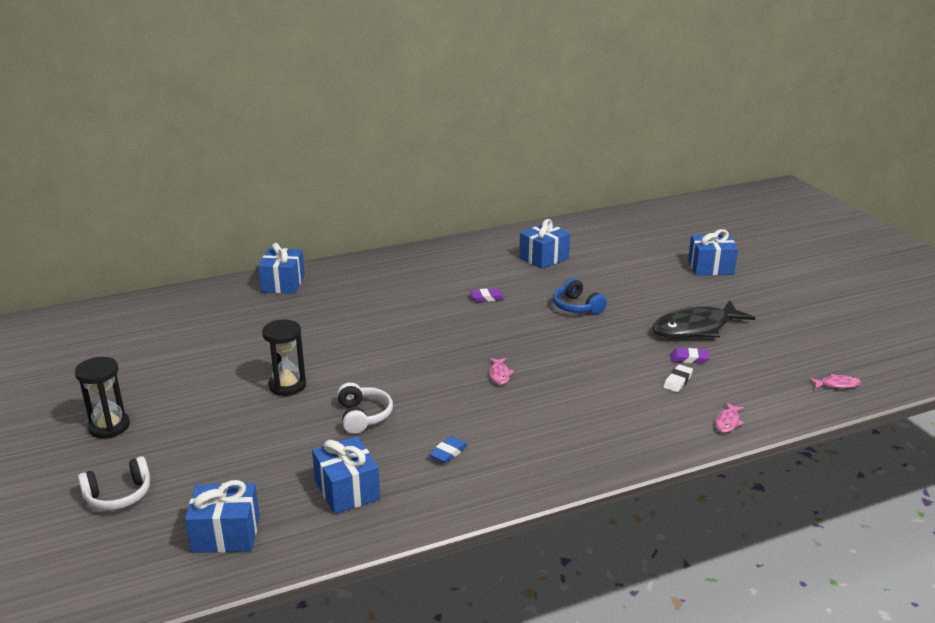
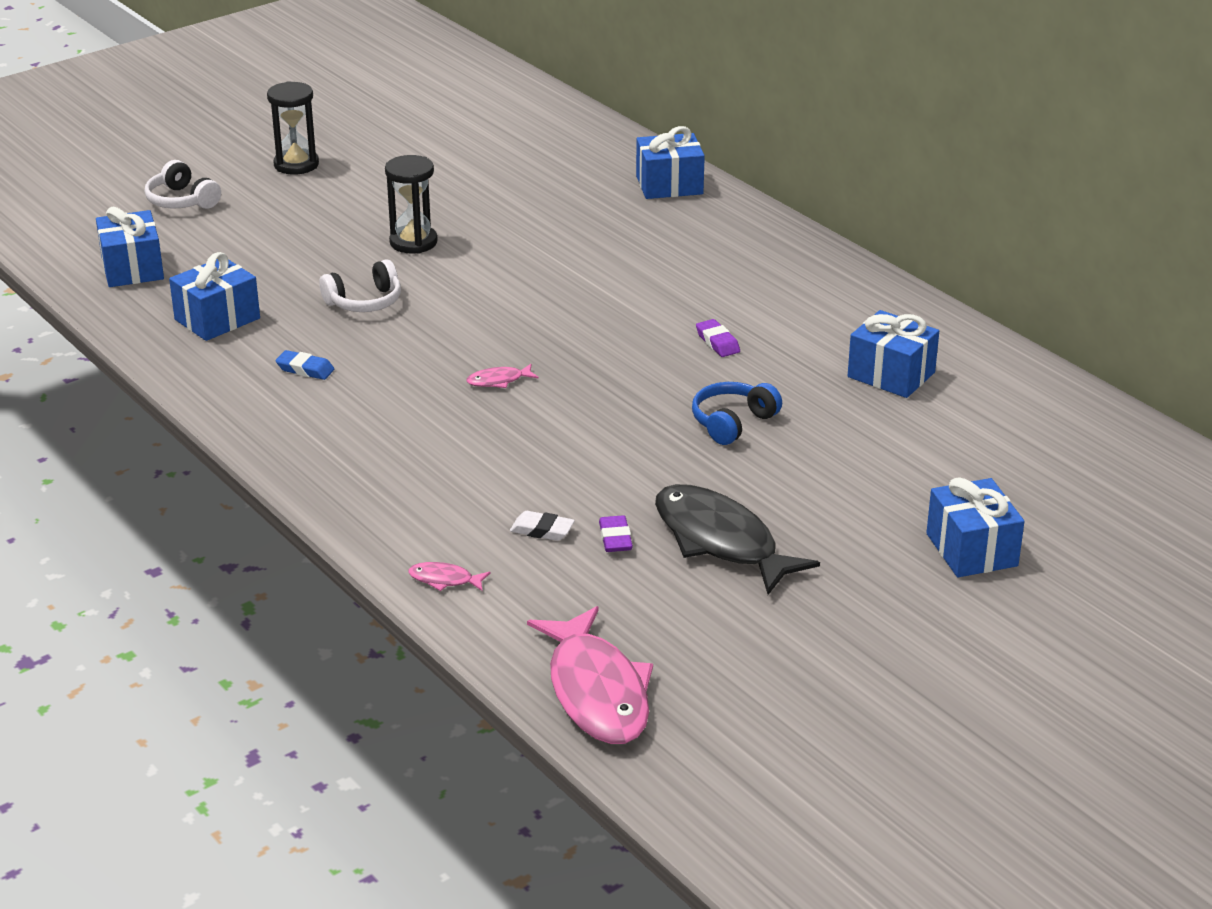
camera: 75 degrees right, 5 degrees up
(837, 384) = (597, 691): pink fish -> pink fish, size x2.41

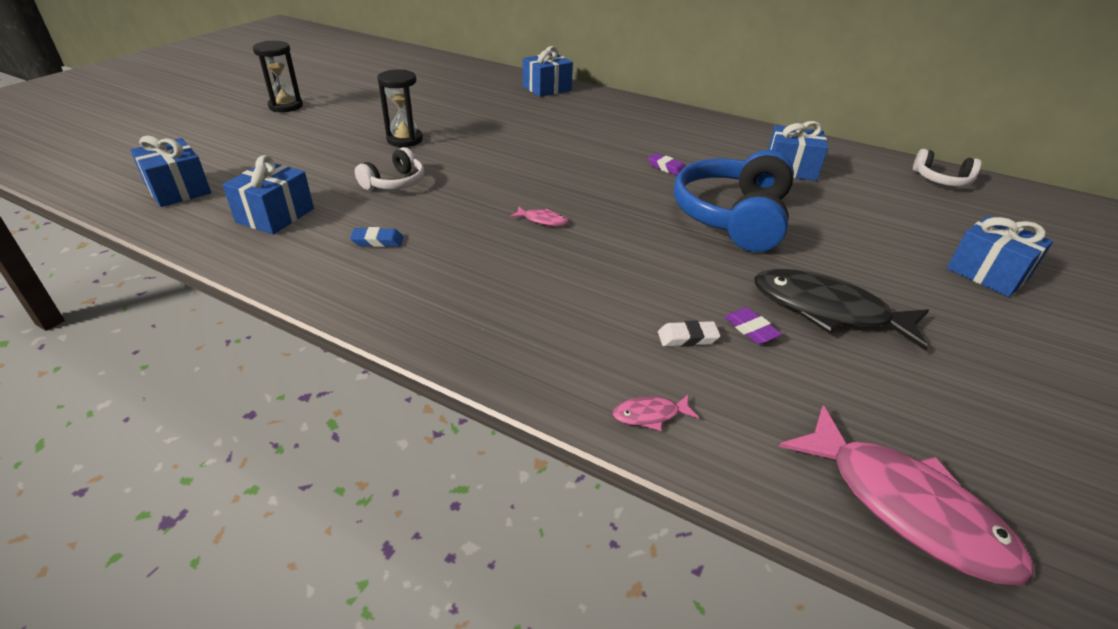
camera: 25 degrees left, 5 degrees up
(182, 201) = (204, 138): white headphones -> white headphones (941, 180)
(499, 381) = (542, 220): pink fish -> pink fish turned 120 degrees counterclockwise
(733, 422) = (733, 217): blue headphones -> blue headphones, size x1.97

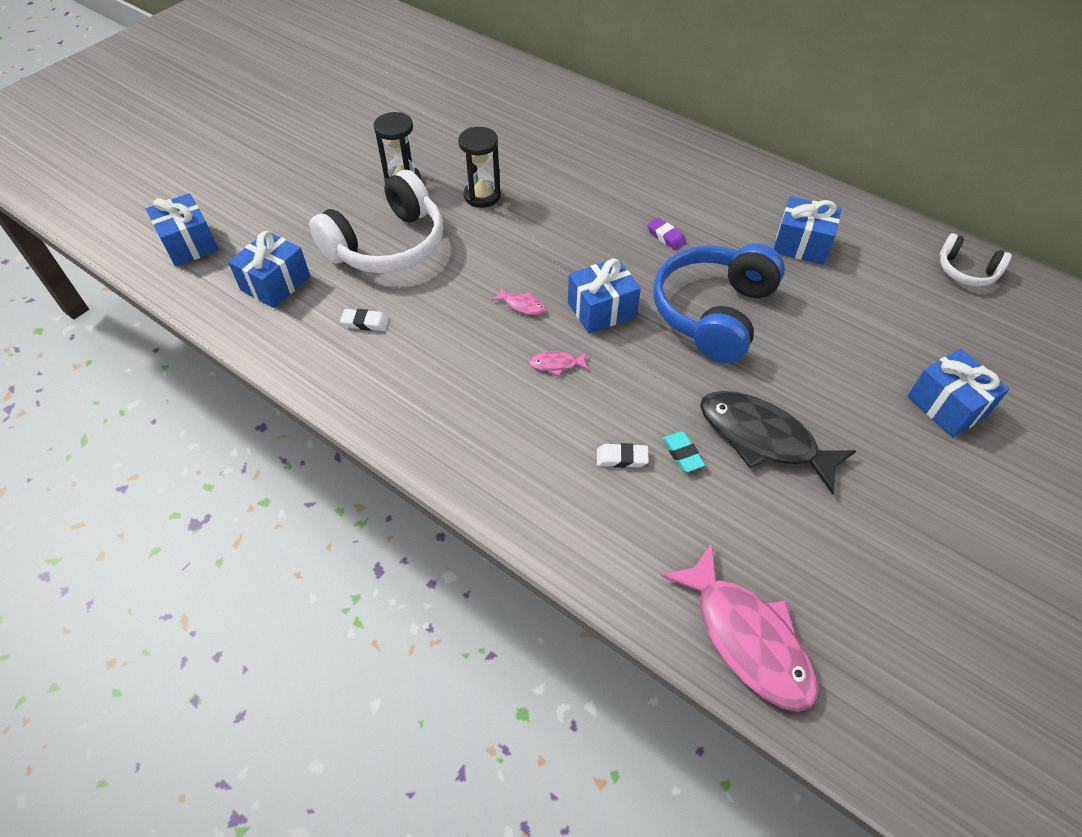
camera: 10 degrees right, 15 degrees up
(286, 106) = (287, 123): black hourglass -> black hourglass (482, 196)
(377, 241) = (365, 323): blue eraser -> white eraser
(394, 183) = (387, 245): white headphones -> white headphones, size x1.97
(547, 88) = (566, 99): blue gift -> blue gift (601, 309)
(650, 415) = (567, 533): pink fish -> pink fish (556, 364)
(751, 329) = (682, 454): purple eraser -> turquoise eraser

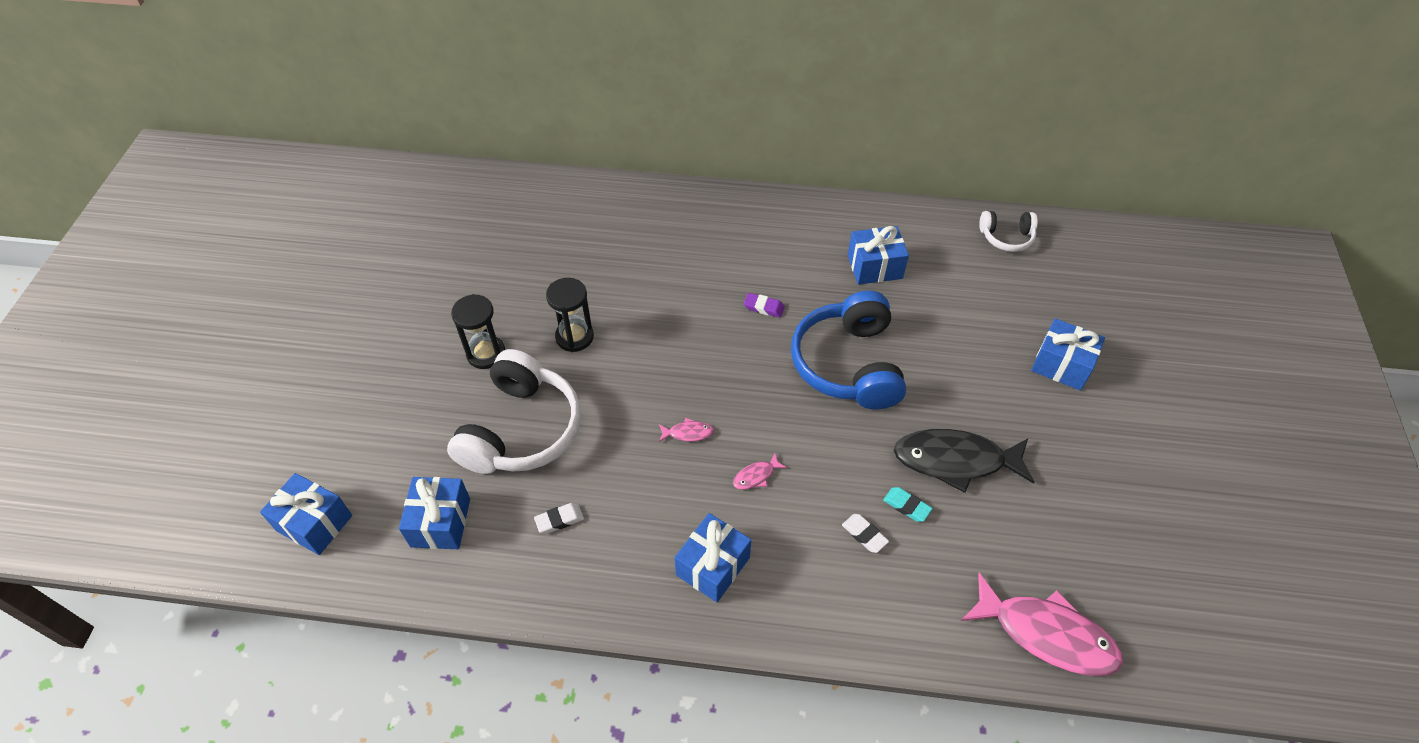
camera: 30 degrees left, 0 degrees up
(601, 309) = (758, 404): blue gift -> blue gift (712, 566)
(622, 458) = (864, 535): white eraser -> white eraser turned 75 degrees clockwise

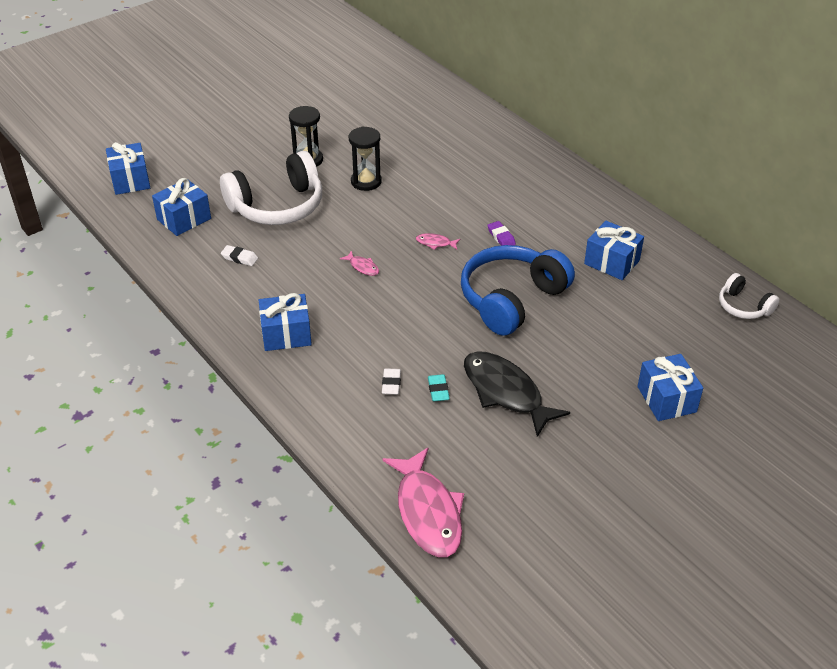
camera: 45 degrees right, 10 degrees down
(756, 476) = (371, 313): pink fish -> pink fish (435, 243)

